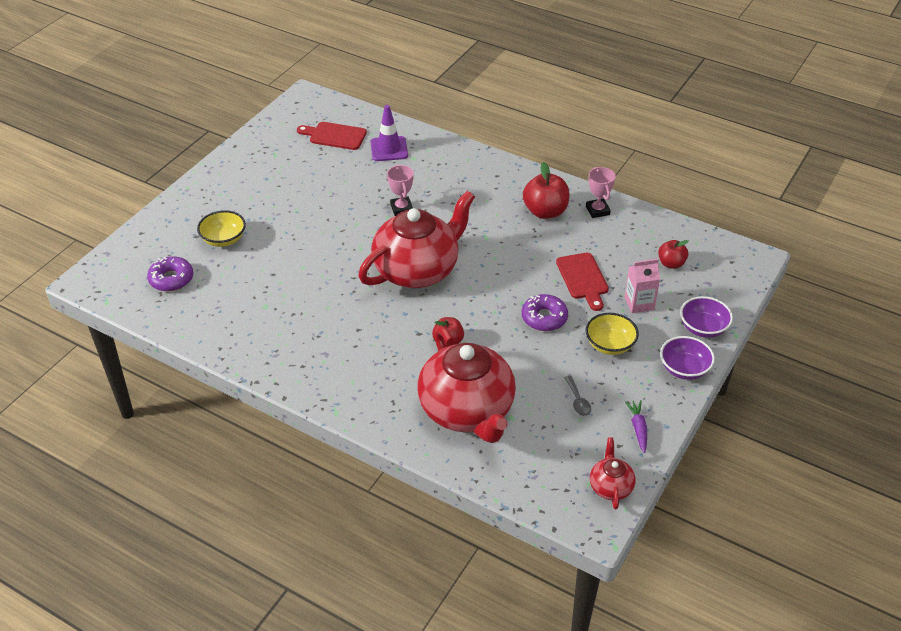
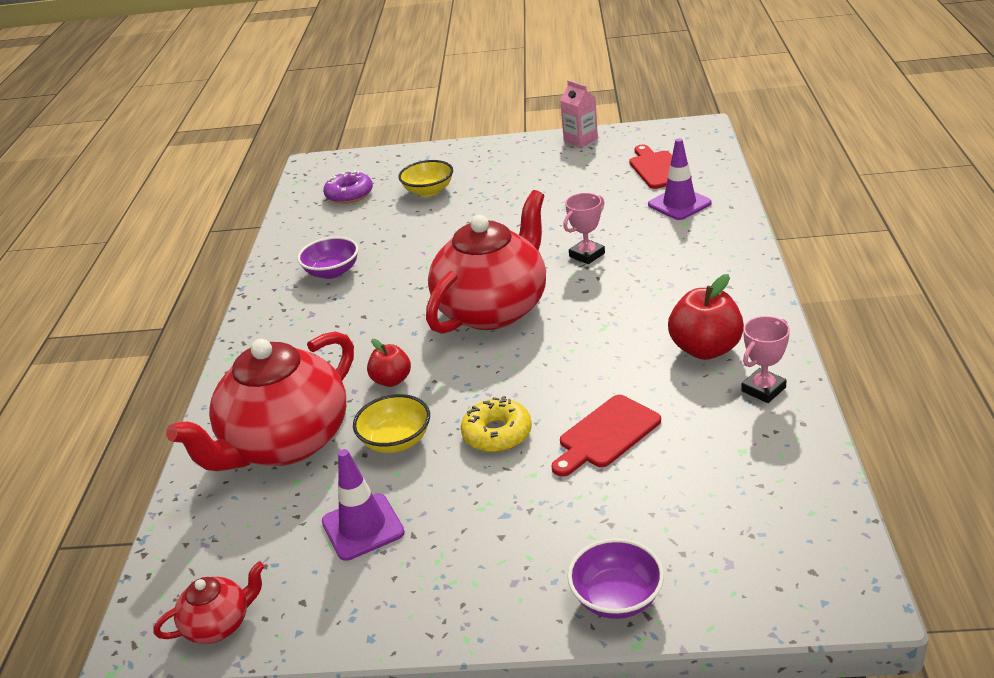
camera: 65 degrees right, 10 degrees down
(417, 270) = (493, 309): red teapot -> red teapot turned 75 degrees counterclockwise
(544, 318) = (497, 434): purple donut -> yellow donut
(578, 401) = (363, 527): grey spoon -> purple traffic cone
(610, 345) = (495, 513): yellow bowl -> yellow bowl (396, 441)
(638, 428) = (346, 608): purple carrot -> none
(639, 303) = (607, 507): pink carton -> pink carton (580, 140)
(671, 263) = (730, 505): red apple -> none
(684, 369) = (506, 611): purple bowl -> purple bowl (332, 272)

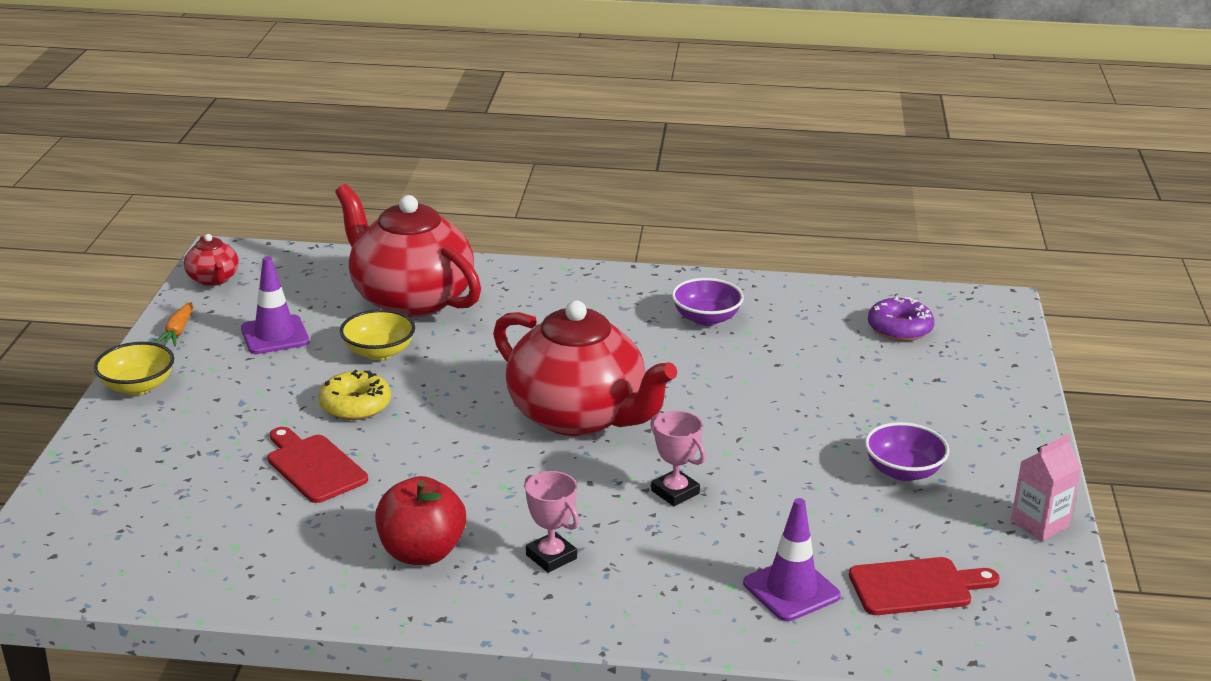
camera: 90 degrees right, 5 degrees down
(355, 618) = (177, 332): none -> orange carrot
(392, 380) = (476, 351): red apple -> none
(428, 191) = (893, 384): yellow bowl -> yellow bowl (138, 386)
(617, 598) = (105, 448): purple bowl -> purple bowl (903, 471)
(763, 389) = (324, 580): pink trophy -> pink trophy (551, 557)

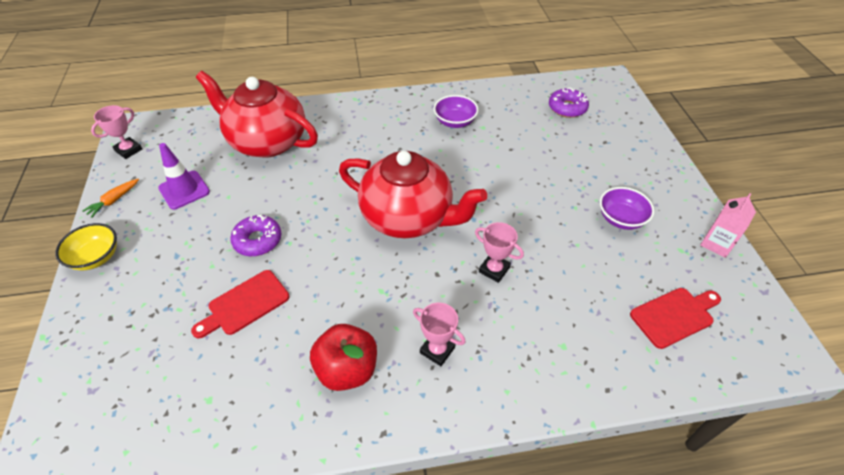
camera: 15 degrees left, 20 degrees up
(177, 332) = (114, 201): orange carrot -> orange carrot turned 45 degrees clockwise
(213, 279) = (128, 150): red teapot -> pink trophy
(314, 466) = (245, 304): red cutting board -> red cutting board turned 75 degrees counterclockwise
(355, 405) = (257, 240): yellow donut -> purple donut
(379, 352) = (260, 190): yellow bowl -> none
(791, 590) = (602, 339): purple traffic cone -> none

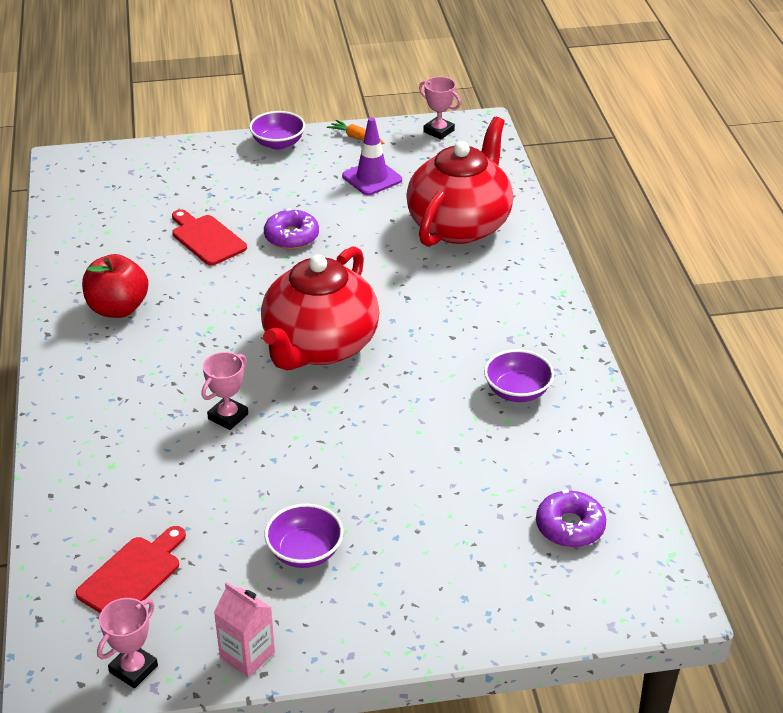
camera: 90 degrees right, 10 degrees down
(96, 257) = (278, 143): yellow bowl -> purple bowl
(437, 350) = (127, 368): pink trophy -> pink trophy (133, 669)
(674, 316) = (132, 575): red cutting board -> red cutting board turned 120 degrees counterclockwise

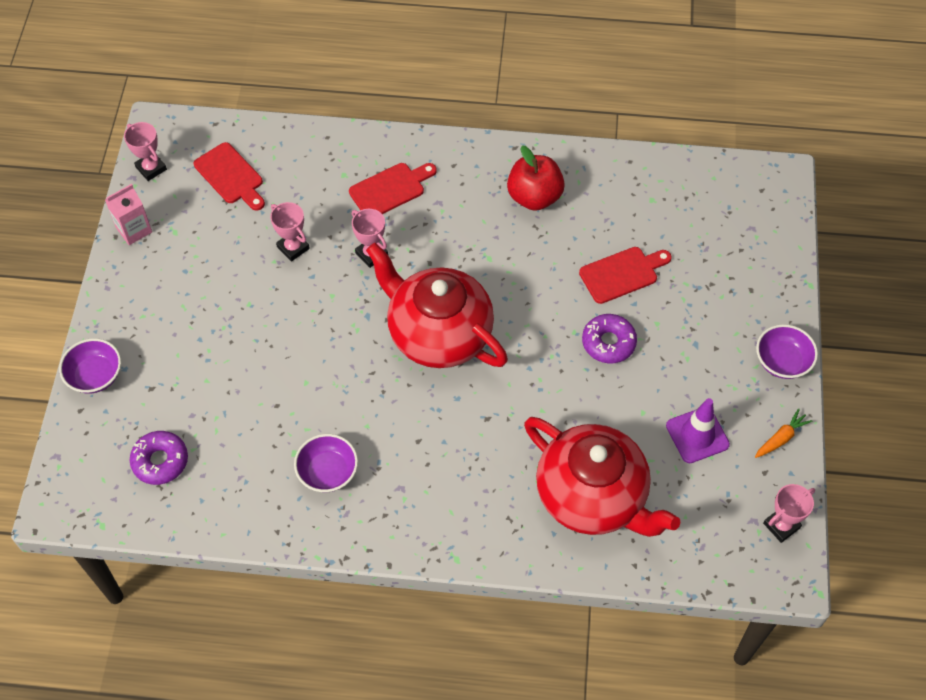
camera: 105 degrees right, 20 degrees up
(128, 420) = (390, 189): none -> red cutting board
(236, 485) = (293, 248): none -> pink trophy
(305, 552) = (209, 279): purple bowl -> purple bowl (95, 375)

